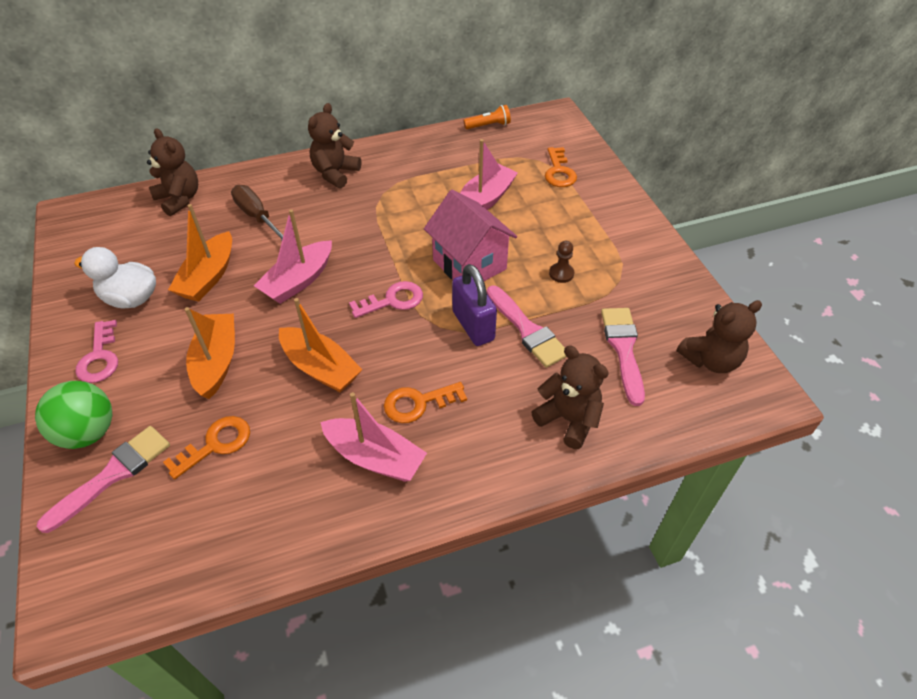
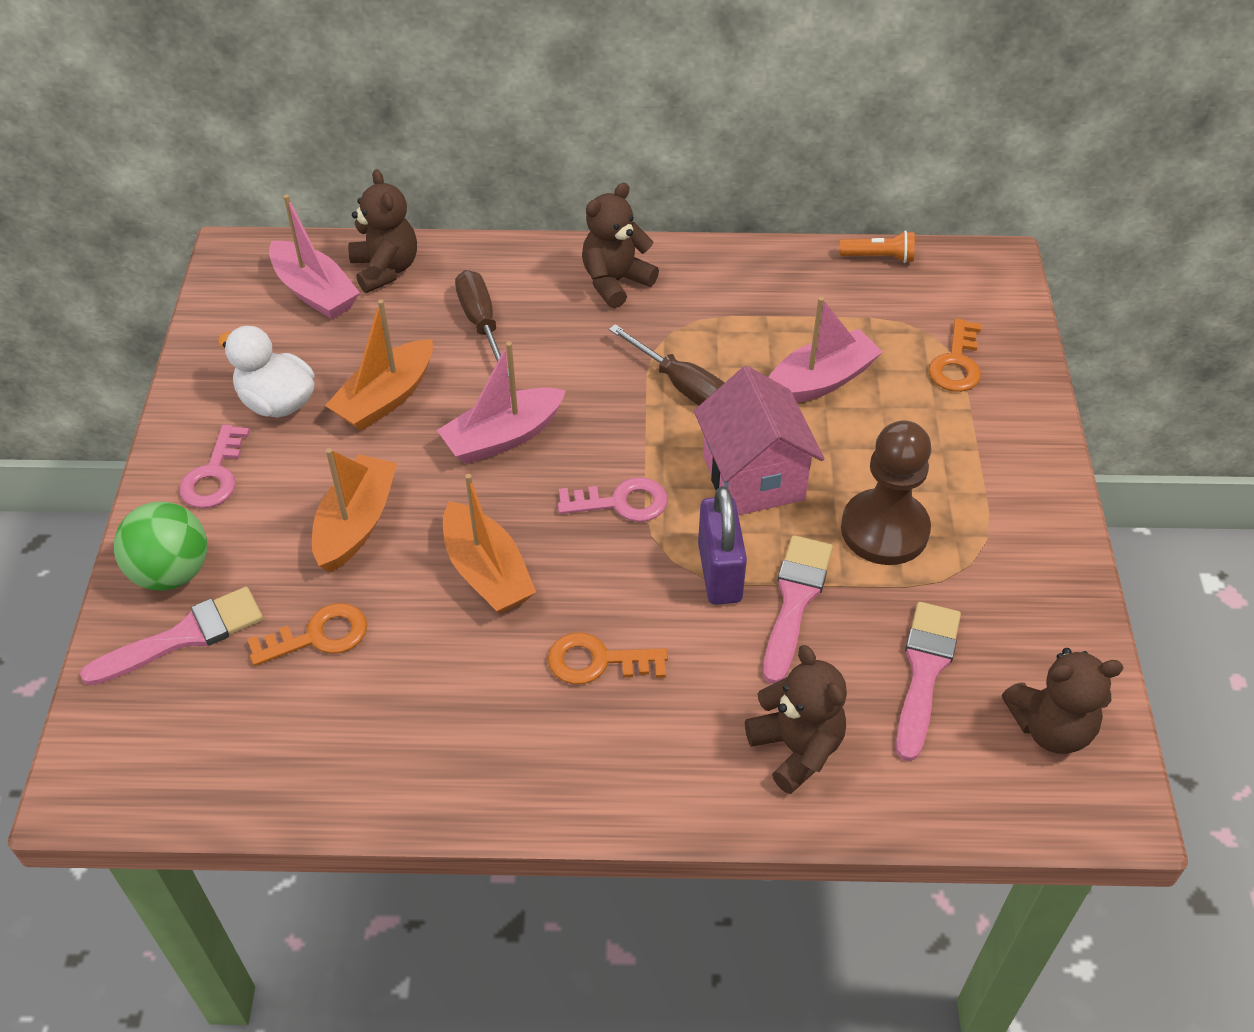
camera: 20 degrees right, 0 degrees up
(375, 457) = (511, 717): pink boat -> pink boat (315, 292)
(402, 222) = (682, 386): none -> brown screwdriver
(527, 330) = (795, 601): pink brush -> pink brush turned 150 degrees counterclockwise
(561, 274) = (884, 530): brown pawn -> brown pawn, size x2.27

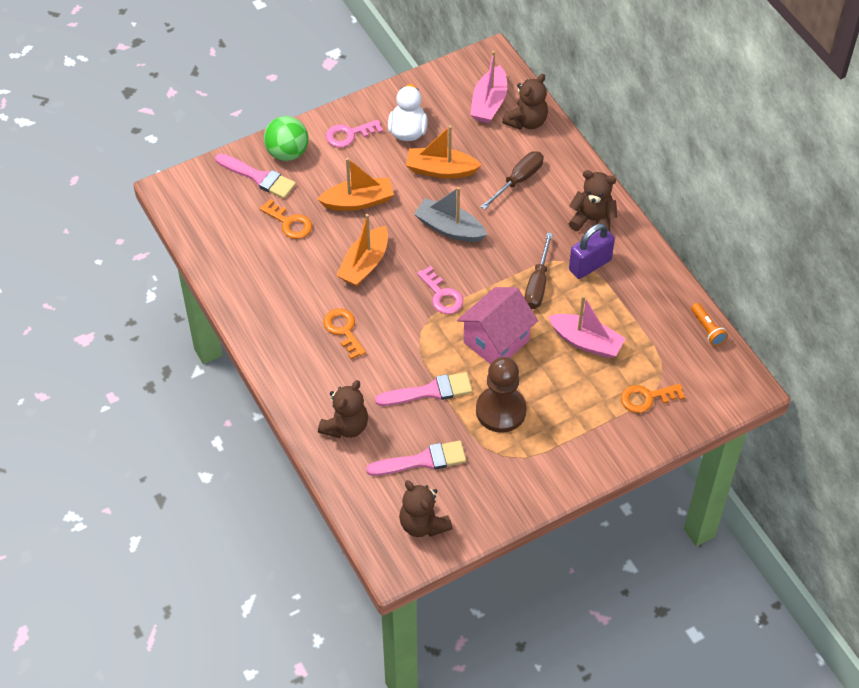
camera: 60 degrees right, 5 degrees up
(503, 437) = (449, 228): pink boat -> grey boat
(719, 572) = (426, 354): purple padlock -> purple padlock (590, 265)

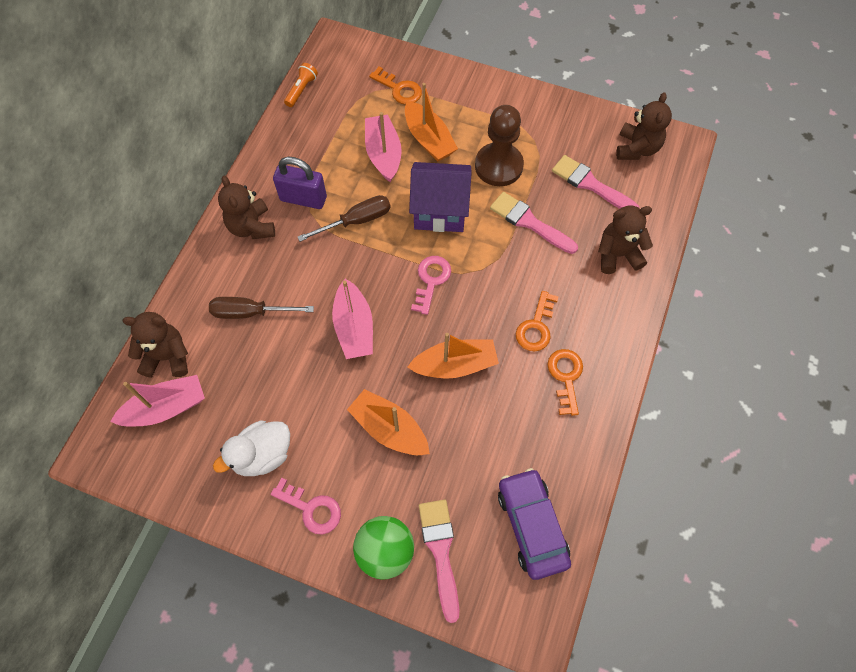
camera: 130 degrees left, 10 degrees up
(223, 230) = (532, 526): none -> purple car
(289, 223) = (468, 470): orange key -> orange key (565, 377)
(441, 170) = (290, 386): orange boat -> orange boat (429, 139)
(449, 228) = (354, 327): grey boat -> pink boat
(496, 341) = (440, 211): pink house -> purple house

